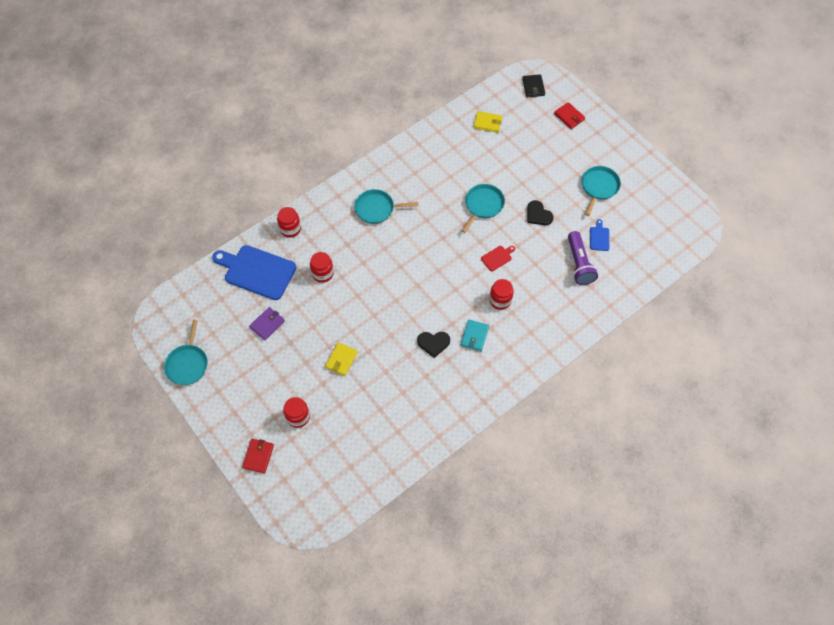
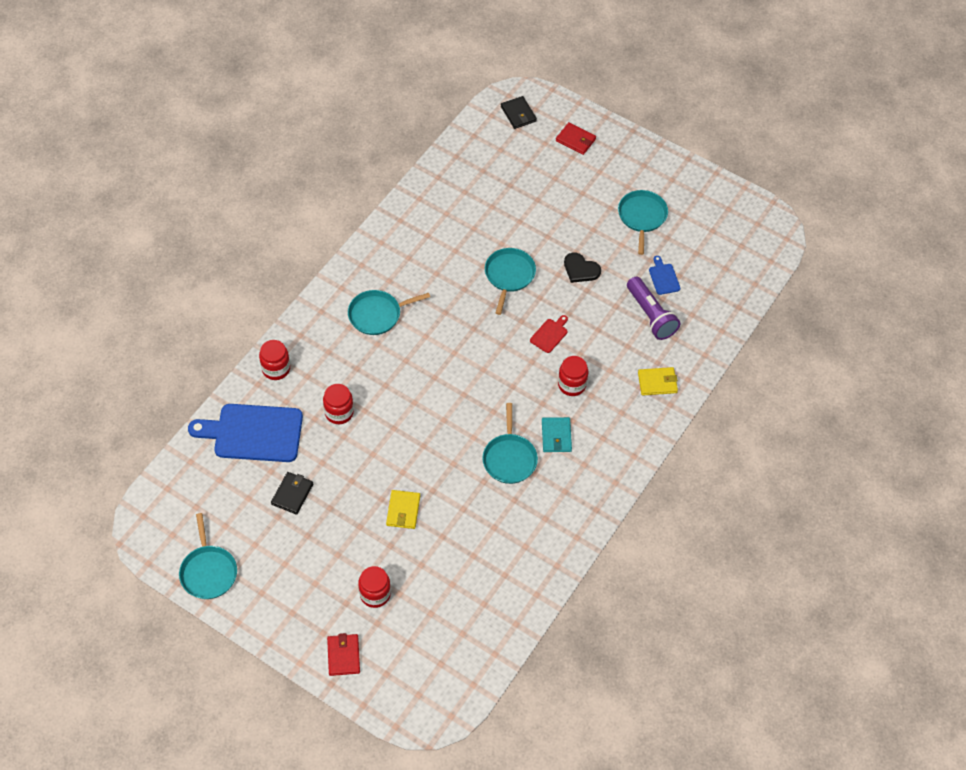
camera: 20 degrees left, 5 degrees down
(267, 324) = (292, 494): purple wallet -> black wallet
(433, 343) = (509, 458): black heart -> turquoise pan
(487, 123) = (477, 173): yellow wallet -> yellow wallet (657, 382)

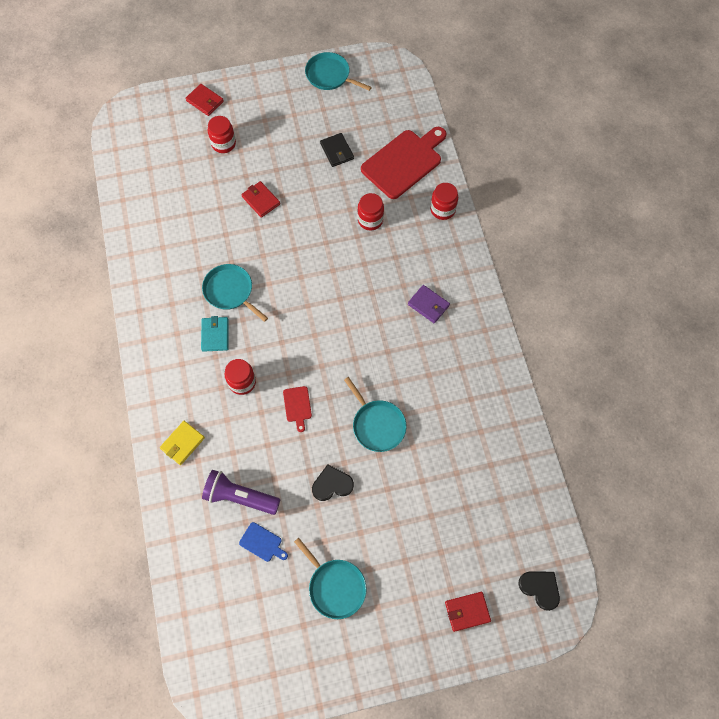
camera: 135 degrees right, 10 degrees up
(253, 433) = (404, 162): blue cutting board -> red cutting board
(377, 315) = (428, 305): turquoise pan -> purple wallet
(403, 510) = (261, 200): yellow wallet -> red wallet
(518, 114) = (540, 588): black wallet -> black heart
(556, 436) = (215, 335): turquoise wallet -> turquoise wallet turned 45 degrees clockwise

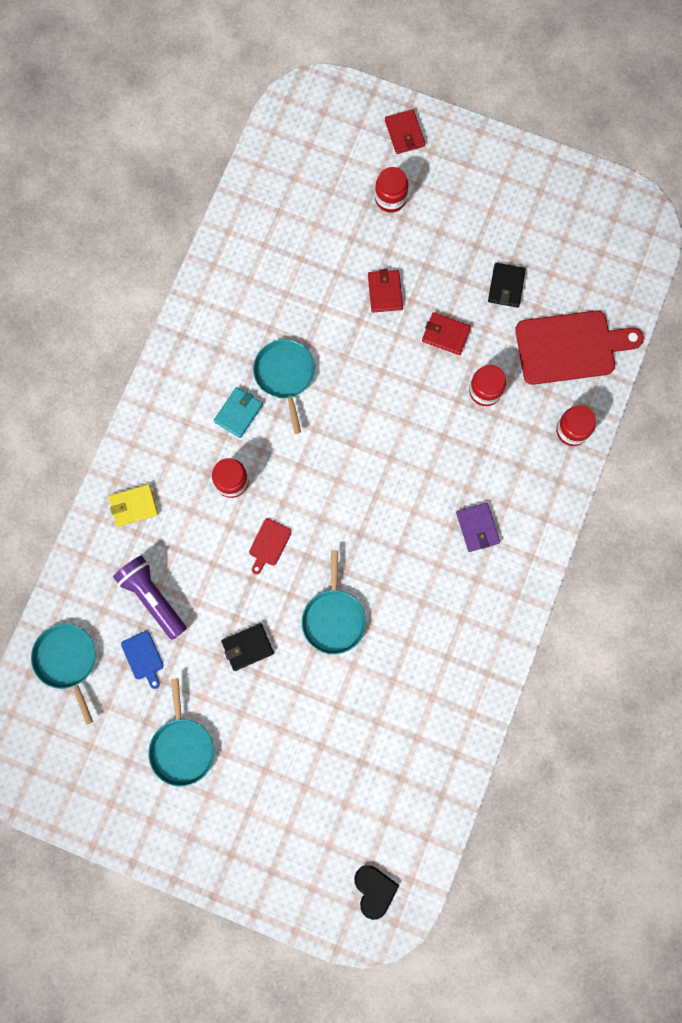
camera: 35 degrees right, 10 degrees up
(330, 75) = (563, 188): turquoise pan -> turquoise pan (67, 660)
(332, 484) = (247, 647): black heart -> black wallet
(467, 611) = (288, 861): red wallet -> red wallet (446, 334)

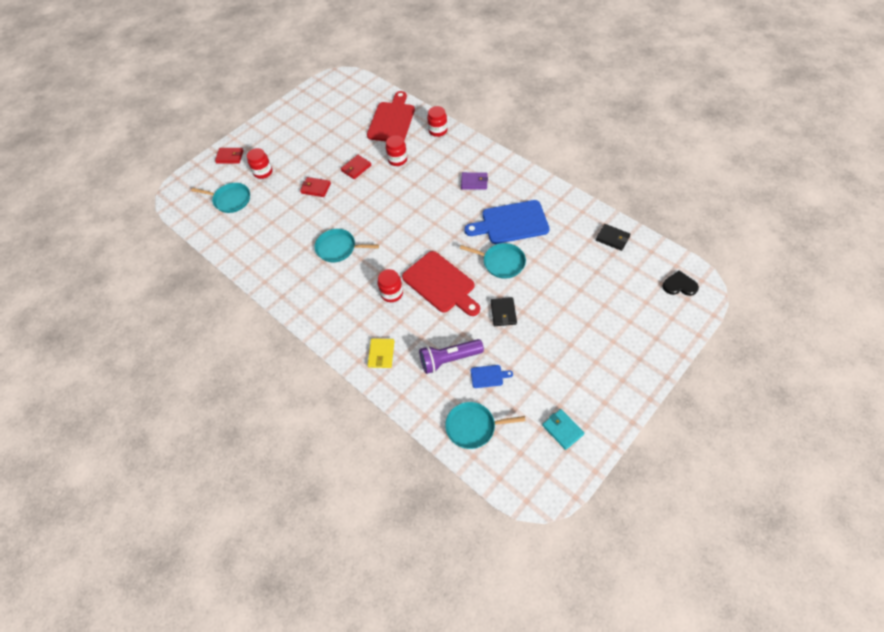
camera: 65 degrees left, 20 degrees down
(182, 747) = (558, 369): turquoise pan -> turquoise pan (230, 200)
(238, 413) = (349, 278): turquoise wallet -> turquoise wallet (562, 430)
(269, 544) = (441, 284): red cutting board -> red cutting board, size x2.30
(413, 610) = (511, 223): none -> blue cutting board
(506, 286) = (344, 137): black wallet -> black wallet (612, 238)

